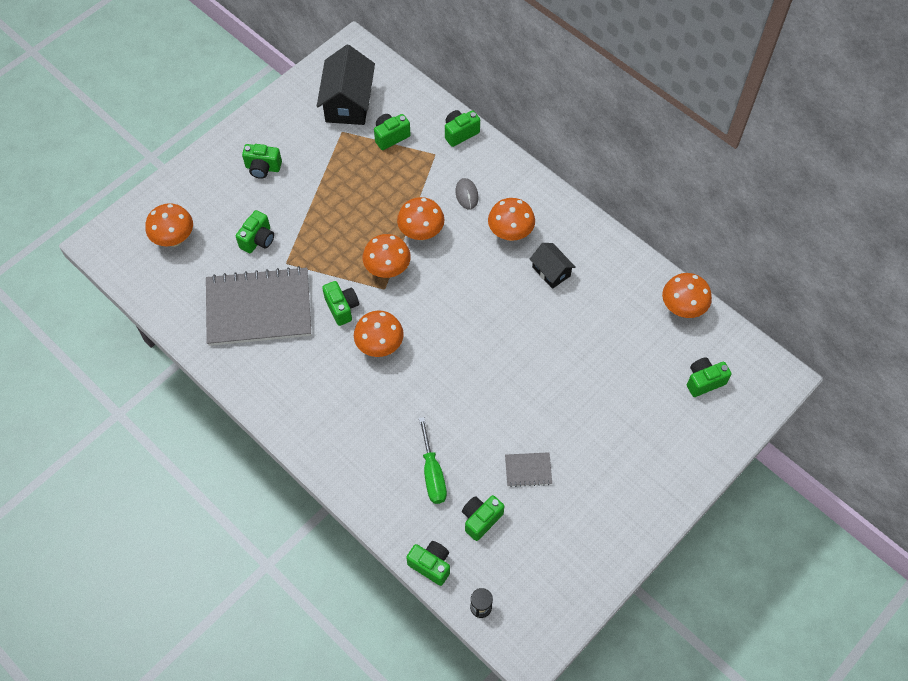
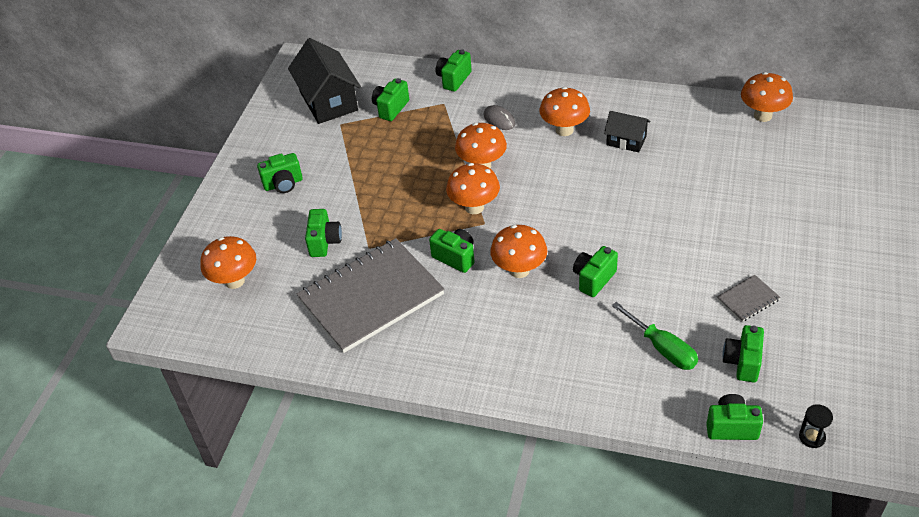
camera: 25 degrees left, 15 degrees down
(704, 381) = (832, 157): green camera -> green camera (593, 279)

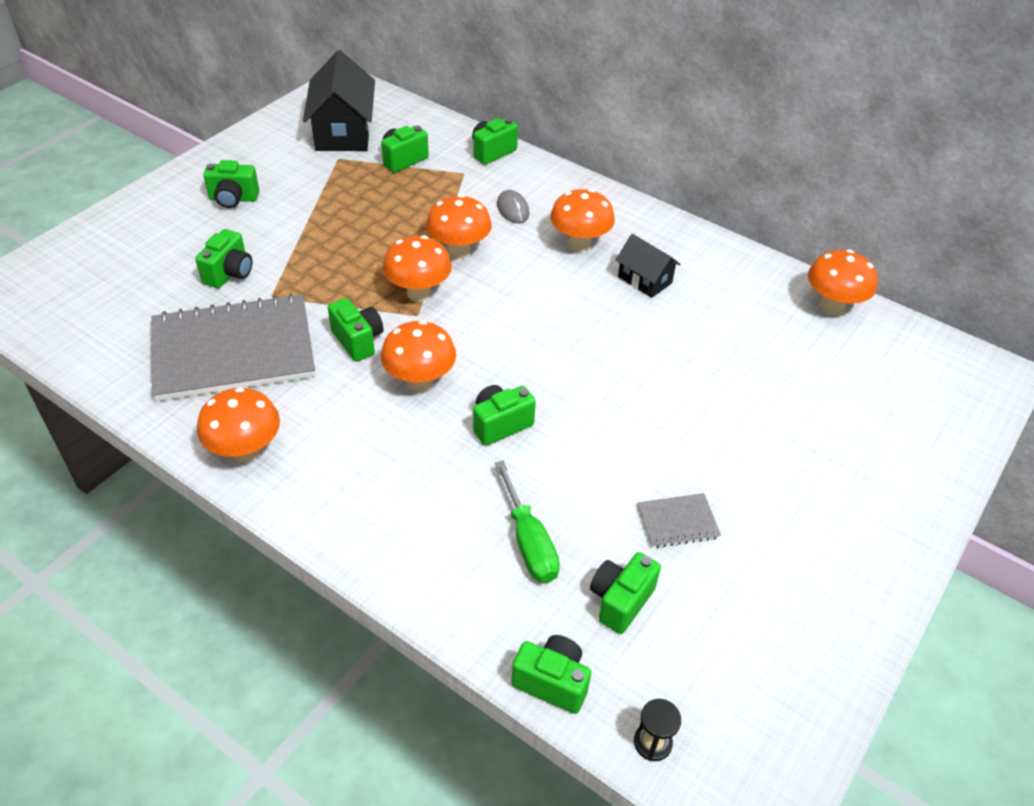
camera: 15 degrees right, 0 degrees up
(235, 281) = (106, 280): orange mushroom -> orange mushroom (246, 451)

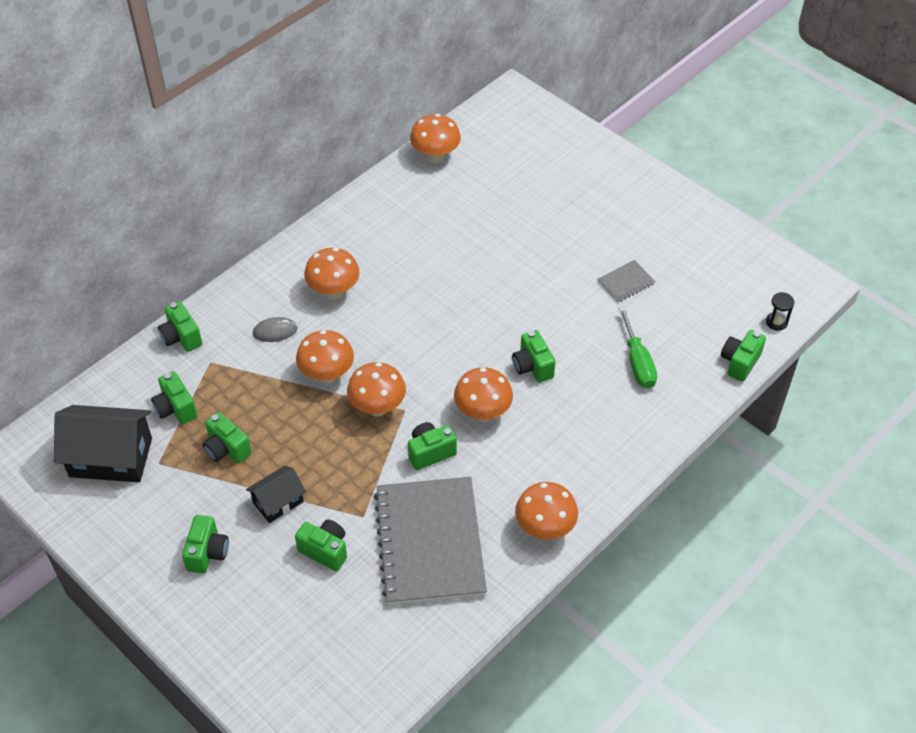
camera: 80 degrees left, 5 degrees up
(529, 541) = (637, 362): green screwdriver -> green screwdriver turned 90 degrees clockwise
(620, 601) = (684, 321): green camera -> green camera (226, 449)
(644, 280) = (386, 257): black house -> black house (278, 502)
(677, 522) = (626, 282): grey notebook -> grey notebook turned 60 degrees clockwise

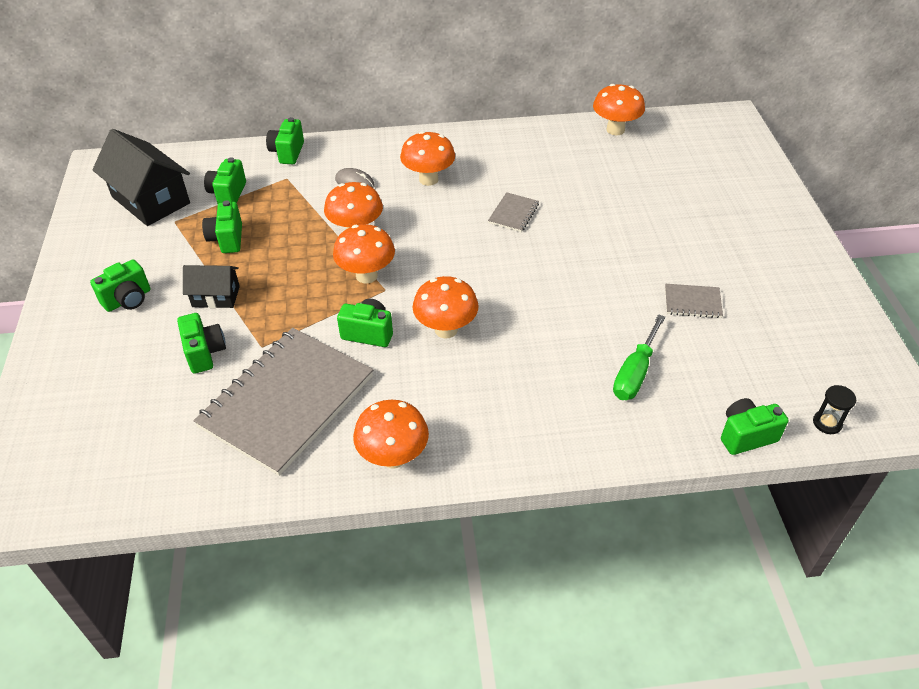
camera: 40 degrees right, 5 degrees down
(433, 283) = (513, 213): none -> grey notebook
(532, 366) = (530, 320): green camera -> none

